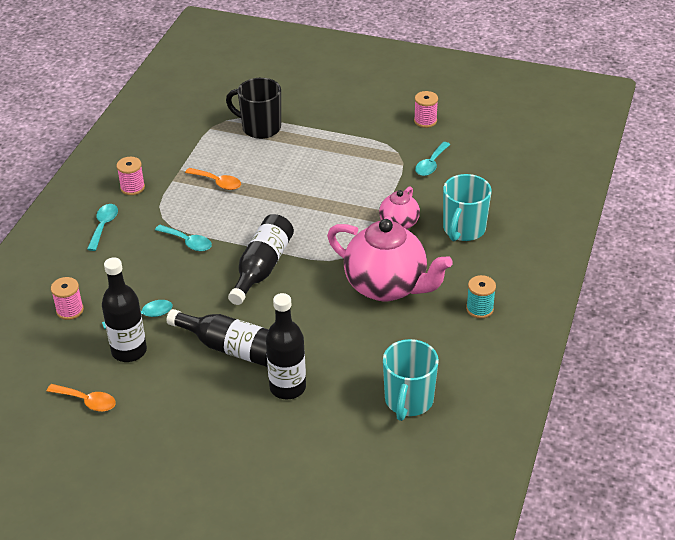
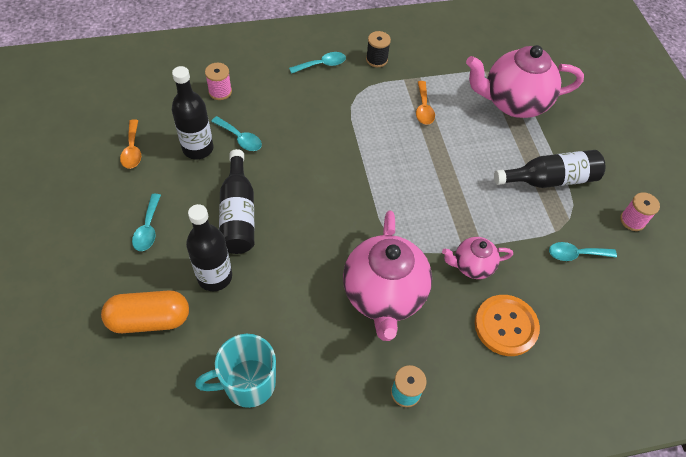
camera: 55 degrees right, 15 degrees up
(132, 187) = (376, 59): pink spool -> black spool
(188, 242) = (340, 124): turquoise spoon -> turquoise spoon (148, 228)
(260, 128) = (513, 103): black mug -> pink teapot
(262, 267) = (344, 188): black bottle -> black bottle (550, 179)
(299, 447) = (149, 319): none -> orange capsule
(463, 230) = (506, 326): turquoise mug -> orange button

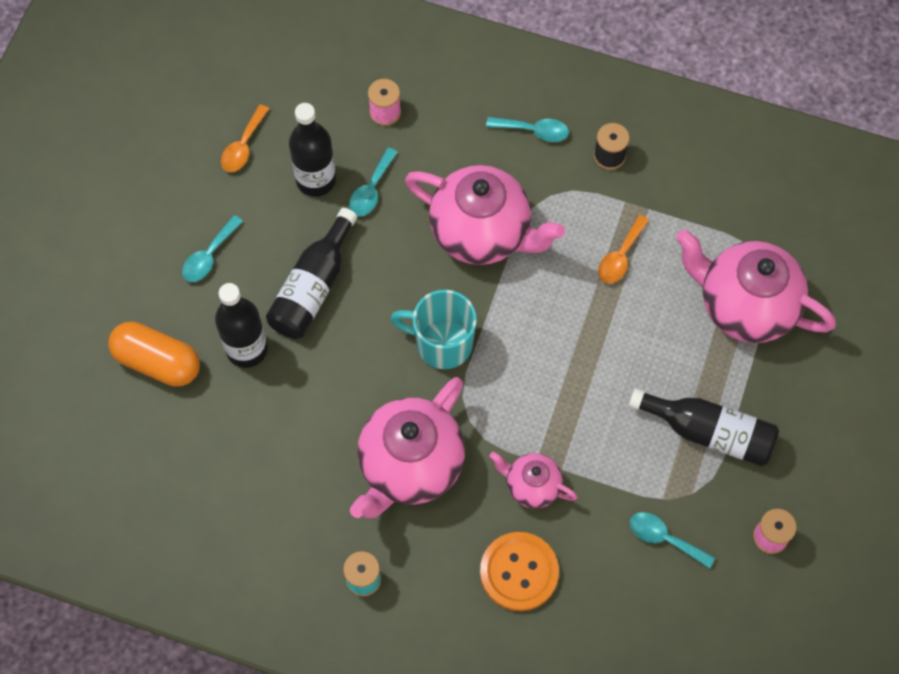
camera: 35 degrees right, 10 degrees up
(240, 138) = (371, 190): turquoise spoon -> turquoise spoon turned 45 degrees clockwise
(248, 383) = (215, 482): turquoise mug -> turquoise mug (442, 343)
(330, 132) = (482, 233): none -> pink teapot

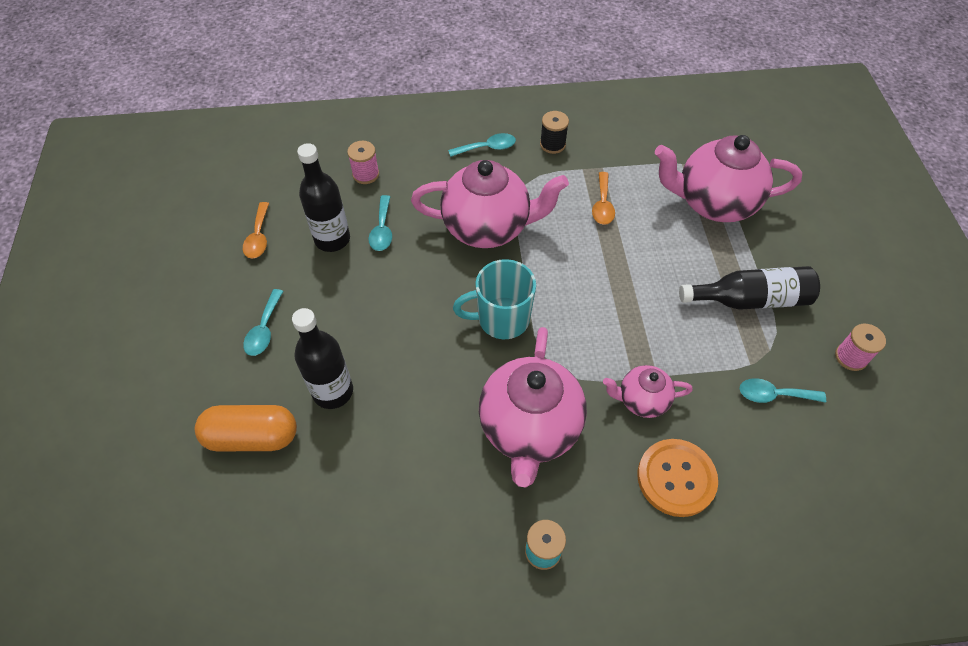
camera: 25 degrees left, 10 degrees down
(313, 287) = (369, 319): black bottle -> none

